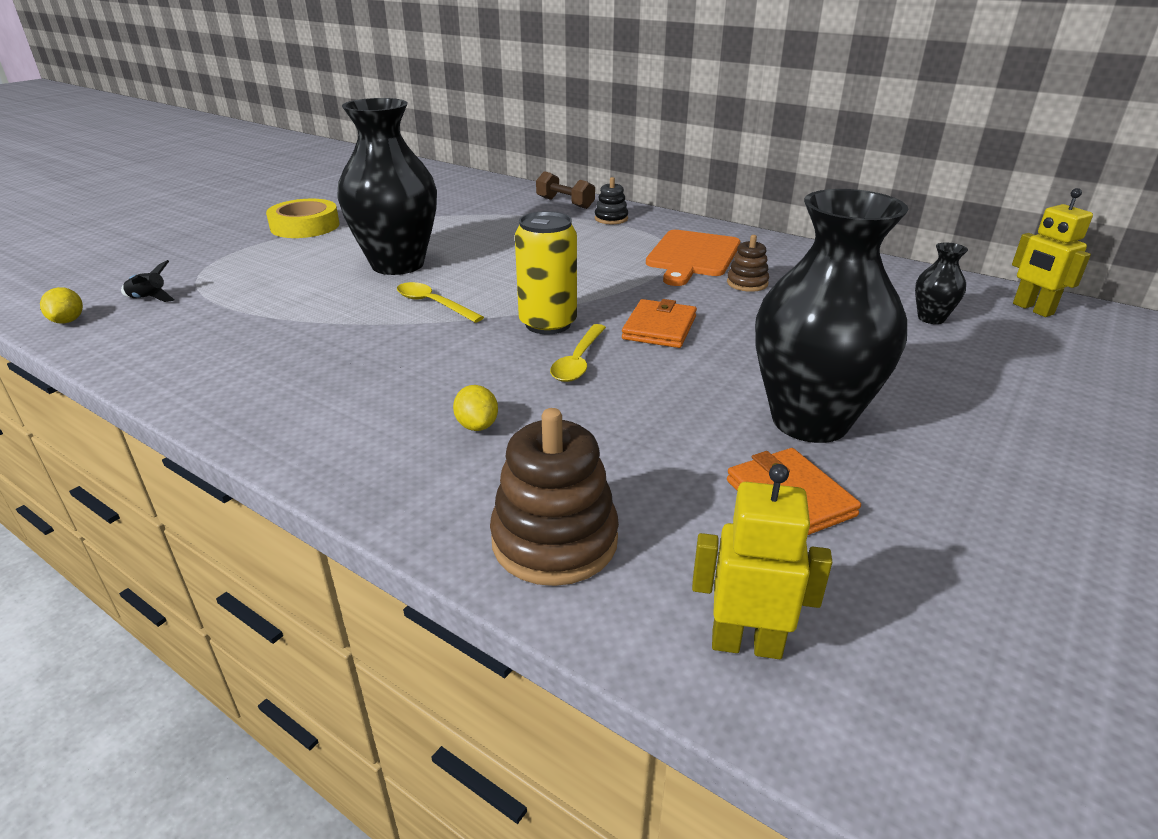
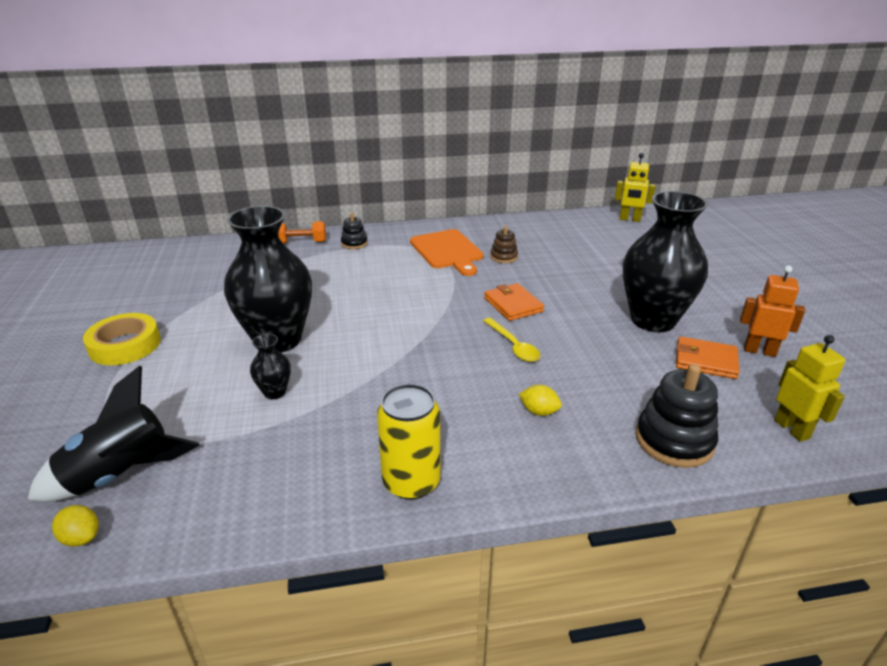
camera: 45 degrees left, 0 degrees up
(149, 299) = (121, 475): black rocket -> black rocket, size x2.36
(433, 304) = (364, 355): yellow spoon -> none
(548, 324) = (455, 332): yellow can -> yellow can (411, 482)
(554, 540) = (674, 440): brown stacking toy -> black stacking toy
(565, 203) = (301, 242): brown dumbbell -> orange dumbbell
(746, 644) = (792, 429): yellow robot -> yellow robot turned 105 degrees clockwise
(911, 537) = (759, 351): none -> orange robot
(931, 318) = (606, 242): black vase -> black vase (275, 392)

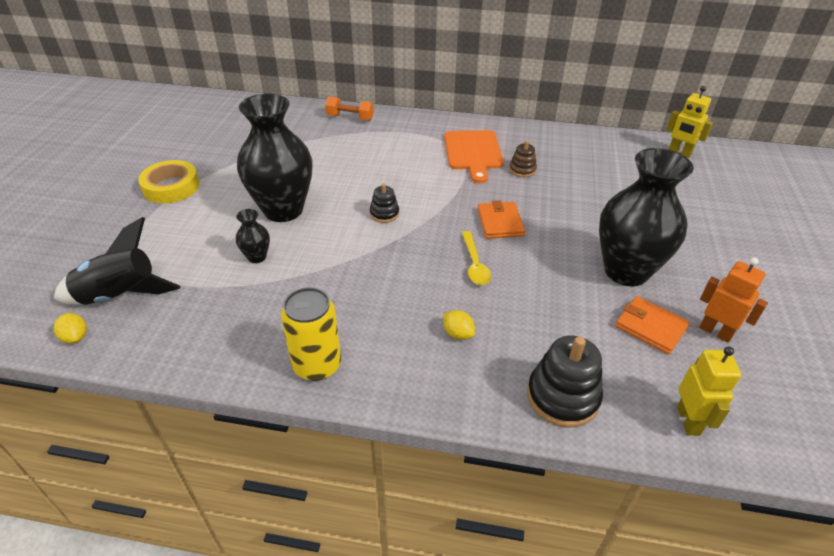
camera: 20 degrees right, 10 degrees up
(354, 243) = (394, 127): black stacking toy -> black stacking toy (384, 214)

